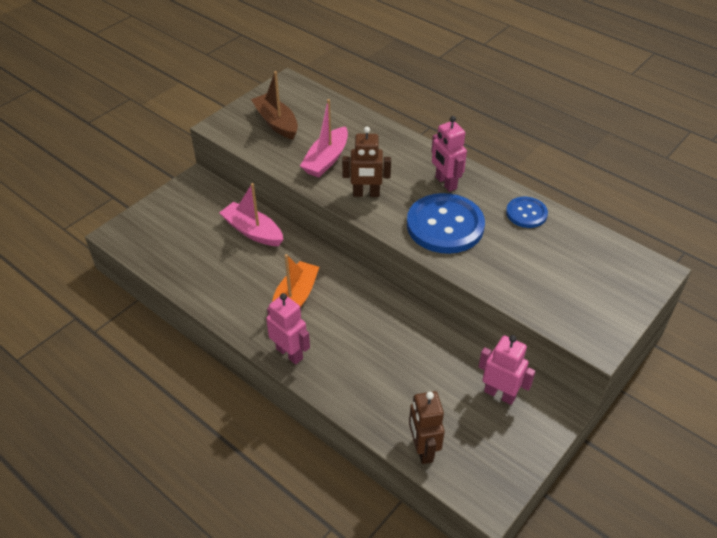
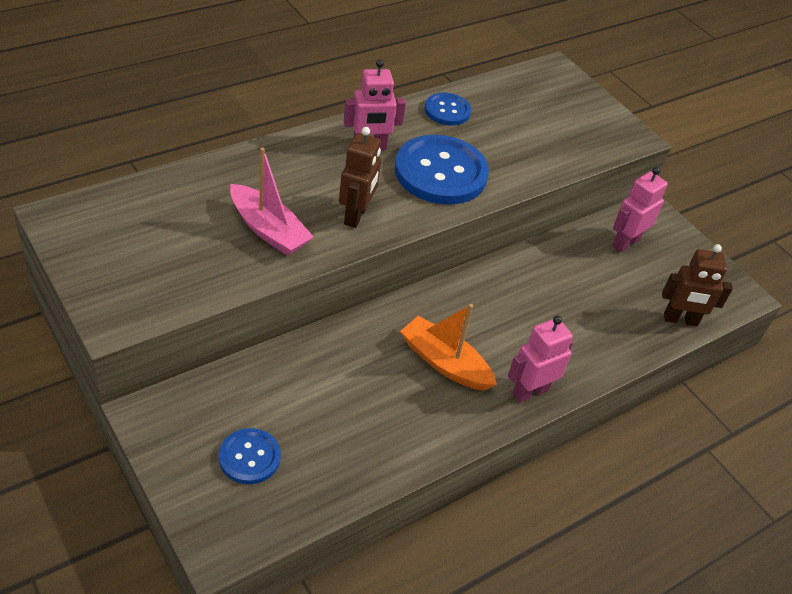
camera: 80 degrees left, 0 degrees up
(180, 228) = (249, 457): none -> blue button
(252, 231) = (300, 373): pink boat -> none
(276, 123) = (151, 256): brown boat -> none

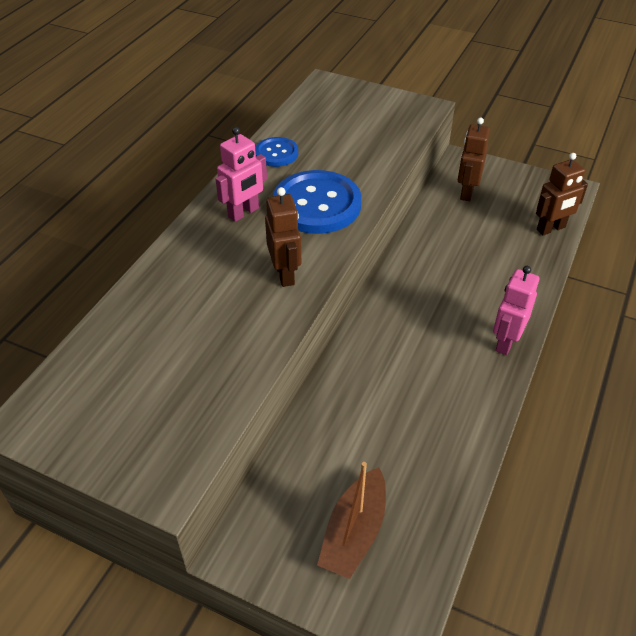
camera: 25 degrees left, 0 degrees up
(249, 457) = (354, 532): blue button -> brown boat
(268, 230) = (226, 326): pink boat -> none
(444, 363) = (428, 357): orange boat -> none
(625, 242) = (466, 192): pink robot -> brown robot

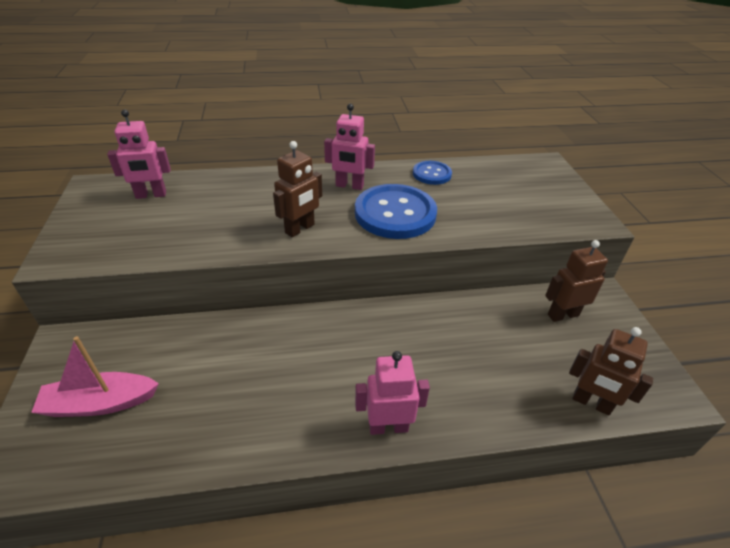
camera: 55 degrees right, 5 degrees down
(107, 370) = (151, 195): none -> pink robot
(354, 532) = (100, 403): brown boat -> pink boat

